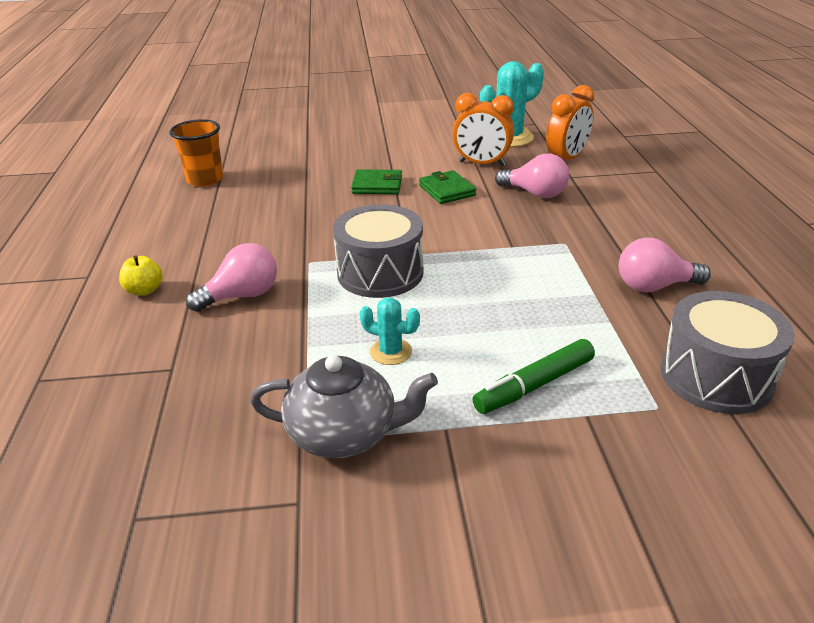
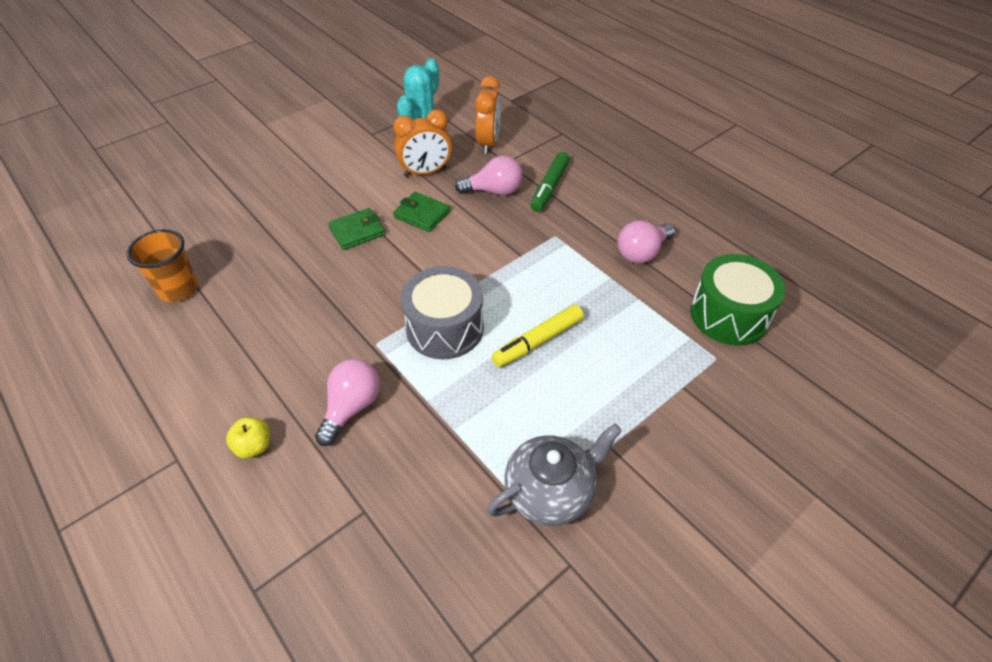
camera: 35 degrees left, 15 degrees up
(391, 352) = (519, 401): turquoise cactus -> none
(459, 315) = (538, 341): none -> yellow marker
(534, 385) = (635, 379): green marker -> green marker (549, 187)
(716, 376) = (729, 315): grey drum -> green drum

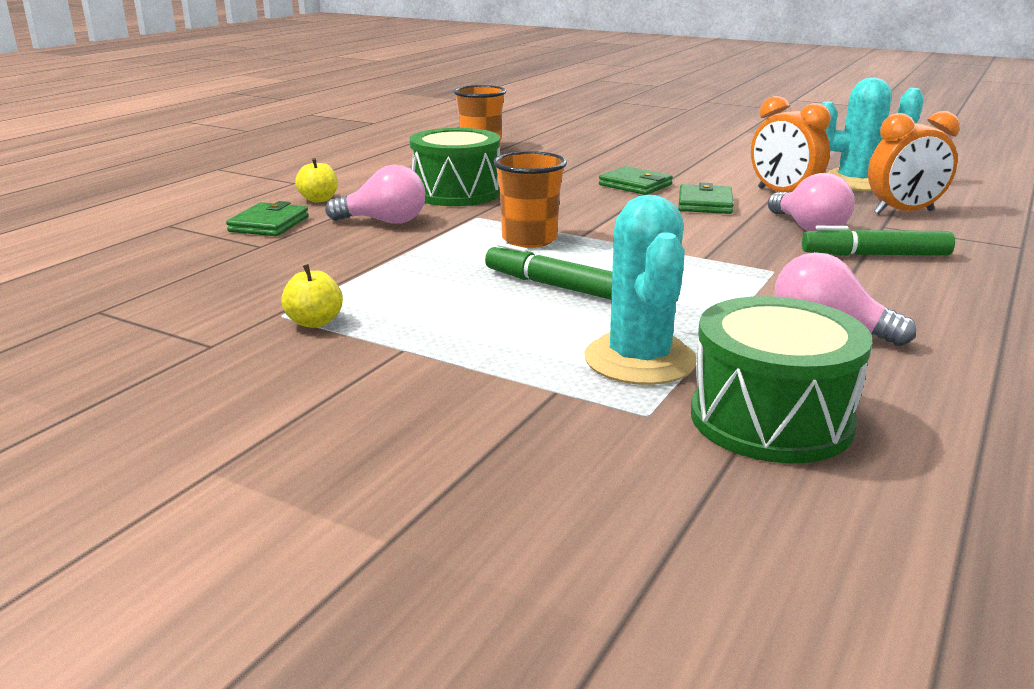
camera: 70 degrees right, 25 degrees down
(303, 341) = (456, 193): none -> green drum
(306, 497) = (269, 224): none -> green wallet
(445, 328) = (529, 240): grey drum -> orange cup
(538, 341) = (555, 286): yellow marker -> green marker
(551, 491) = (314, 322): grey teapot -> yellow apple
(655, 339) = (640, 360): none -> turquoise cactus

